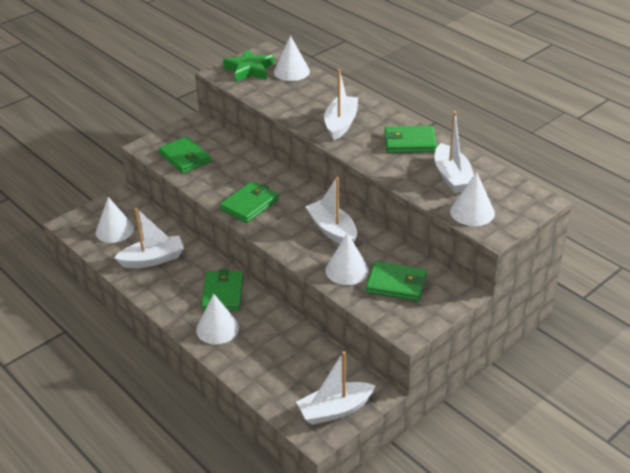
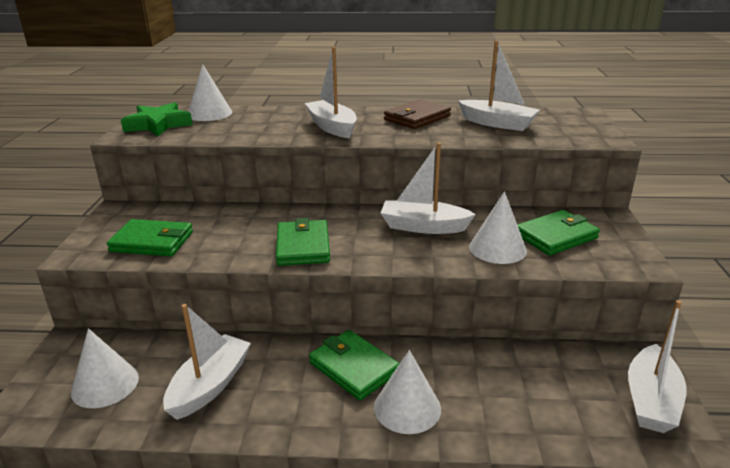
camera: 45 degrees left, 10 degrees down
(409, 142) = (417, 118): green wallet -> brown wallet
(472, 212) = (562, 135): white cone -> none

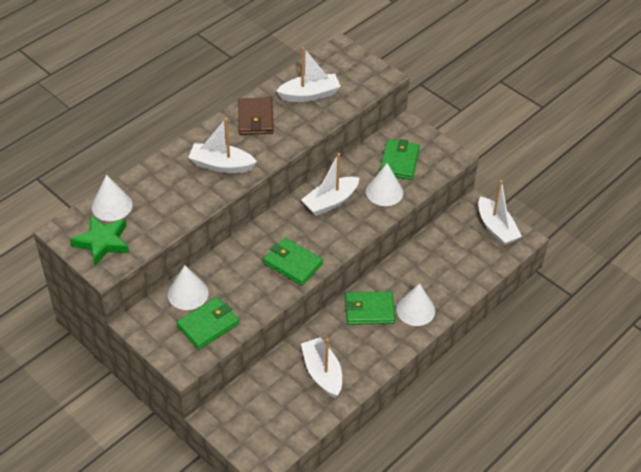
camera: 50 degrees left, 20 degrees up
(105, 384) = (274, 415): white cone -> white cone (188, 293)

